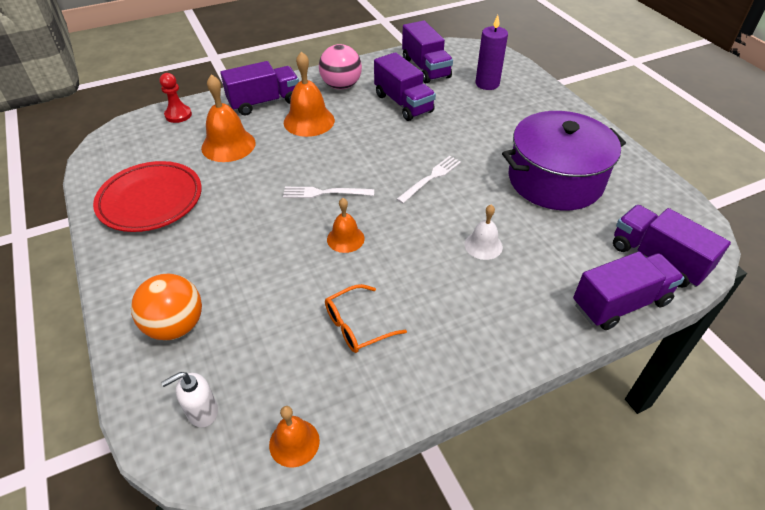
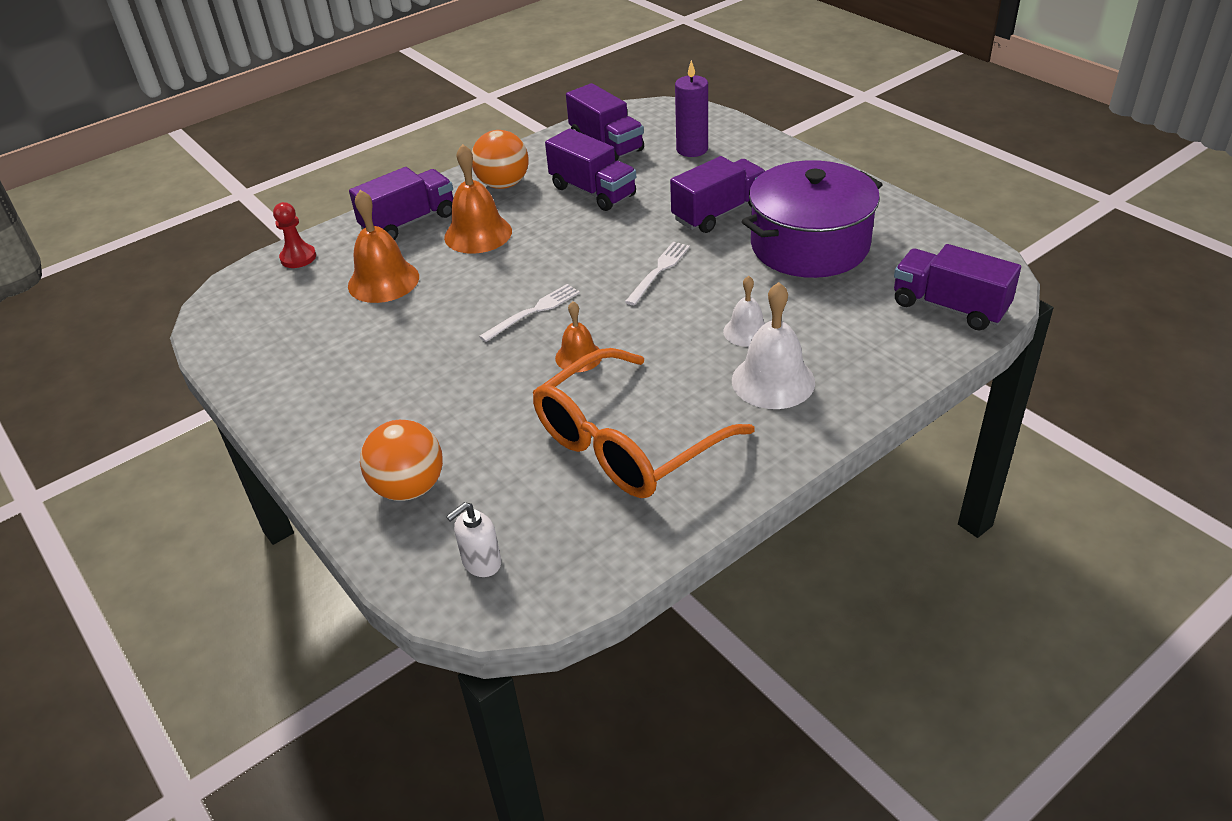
camera: 10 degrees left, 5 degrees down
(150, 200) = (310, 363): red plate -> none
(294, 442) = (600, 567): orange bell -> none
(325, 193) = (533, 312): white fork -> white fork turned 150 degrees clockwise
(341, 86) = (503, 184): pink ball -> orange ball
(358, 325) = (628, 442): orange glasses -> orange glasses, size x2.11
(491, 295) = (773, 381): none -> white bell
(620, 303) = (919, 359): purple truck -> purple truck (719, 213)

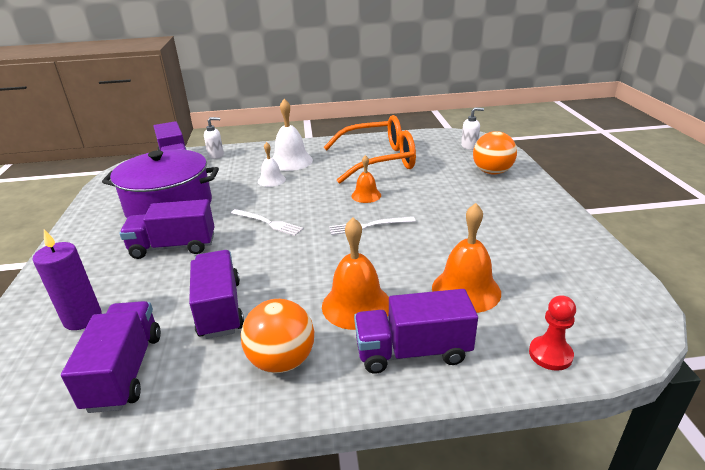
camera: 150 degrees left, 10 degrees down
(658, 271) = (268, 223): white fork -> white fork turned 120 degrees counterclockwise
(916, 345) = (216, 155): none -> white soap dispenser

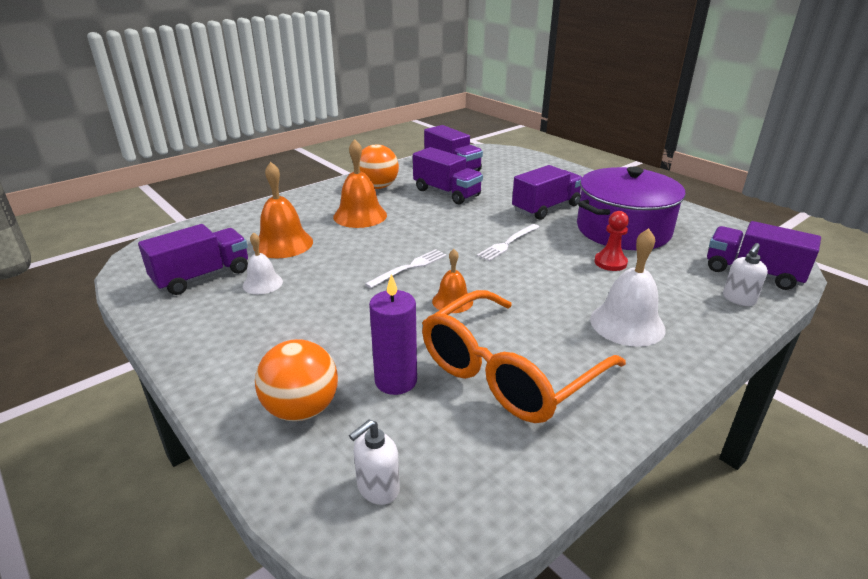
camera: 145 degrees right, 0 degrees up
(82, 318) = (516, 171): purple candle -> purple candle (396, 381)
(268, 223) = (508, 243): white fork -> white fork turned 45 degrees counterclockwise
(271, 180) = (592, 286): white bell -> white bell (262, 283)
(412, 351) = (305, 207): purple truck -> purple truck (202, 276)
(550, 354) = (214, 226): red pawn -> red pawn (610, 262)

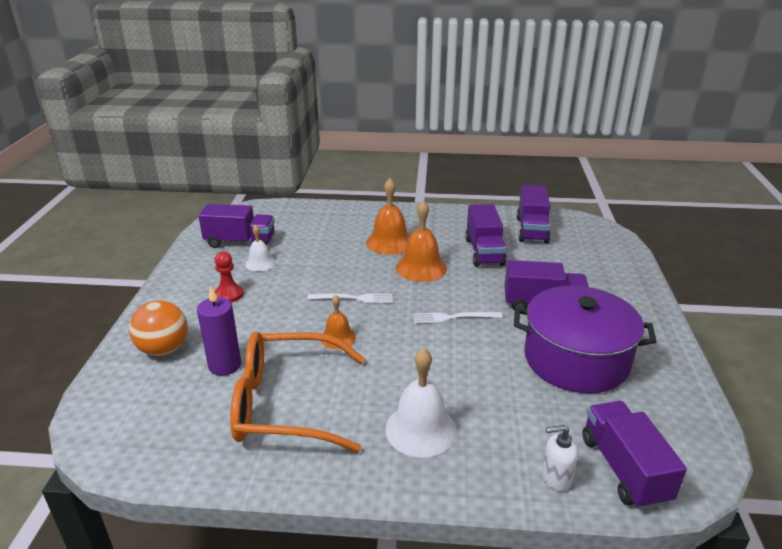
camera: 45 degrees right, 0 degrees up
(283, 244) = (312, 241): orange bell -> orange bell (421, 267)
(377, 488) = (128, 413): white soap dispenser -> none
(378, 187) = (441, 224): orange ball -> none
(610, 262) = (504, 379): red pawn -> red pawn (229, 295)

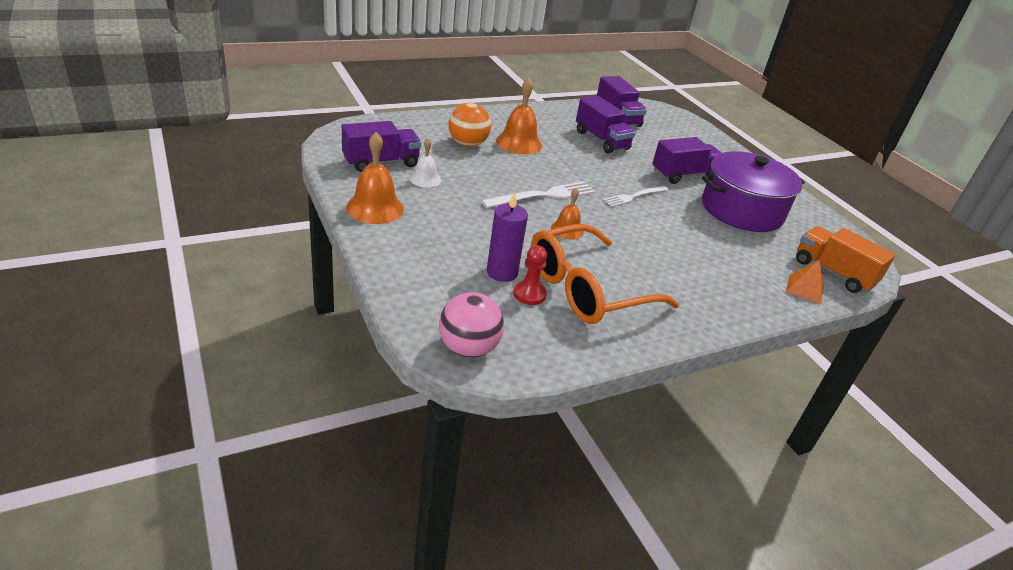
camera: 35 degrees left, 5 degrees up
(110, 430) = (468, 348): none -> pink ball
(164, 349) = (430, 272): orange ball -> orange ball (467, 144)
(229, 295) = (431, 213): red pawn -> red pawn (529, 294)
(353, 298) = (543, 196): white fork -> white fork, size x1.52
(420, 429) = (698, 281): white bell -> none
(421, 267) = (568, 161): orange bell -> orange bell (375, 208)
(556, 478) = (804, 288): white soap dispenser -> orange pyramid
(624, 469) = (833, 273): purple truck -> orange truck

